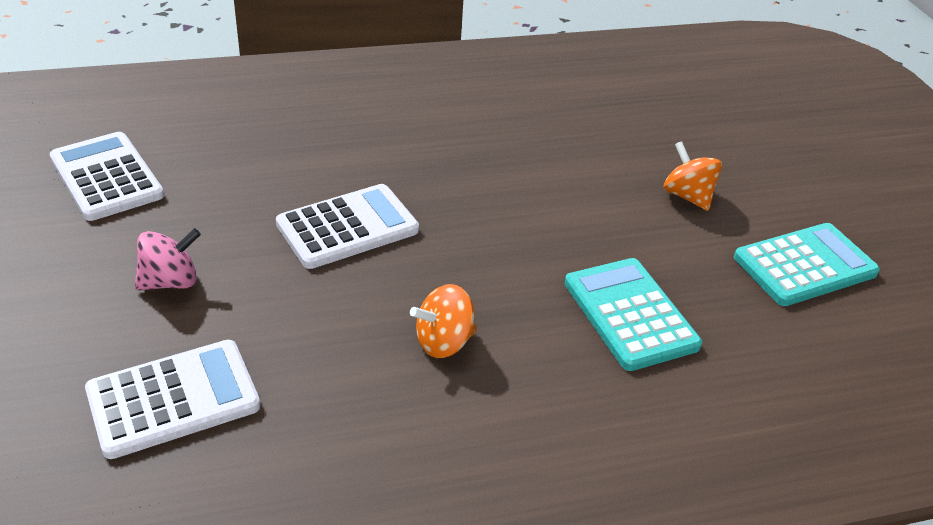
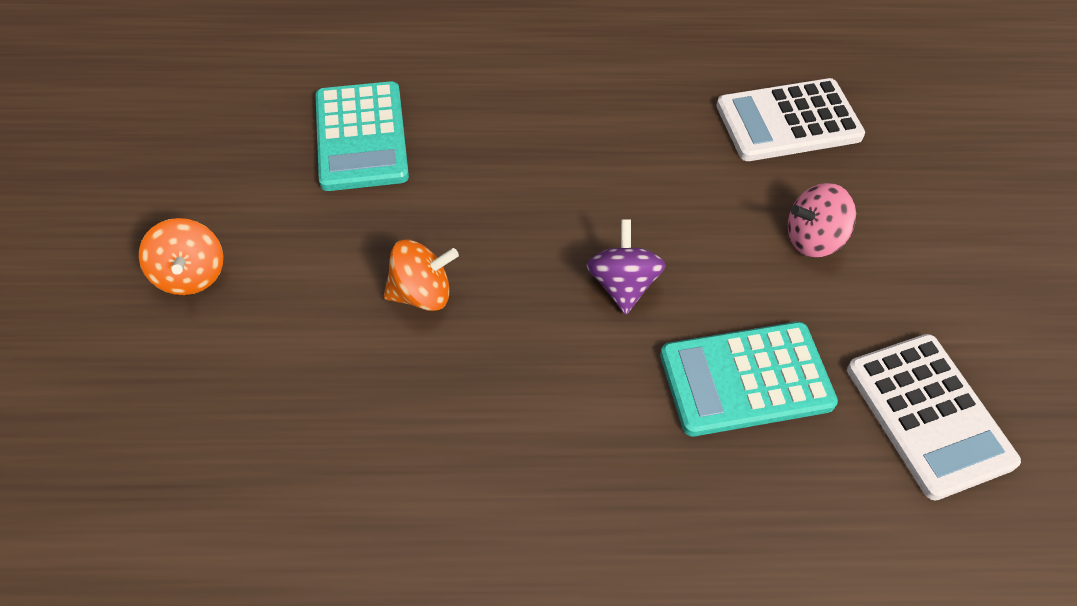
camera: 165 degrees left, 15 degrees up
(347, 227) = (623, 285): white calculator -> purple spinning top
(444, 342) = (549, 136): orange spinning top -> orange spinning top (422, 293)
(805, 266) = (139, 162): turquoise calculator -> turquoise calculator (746, 379)

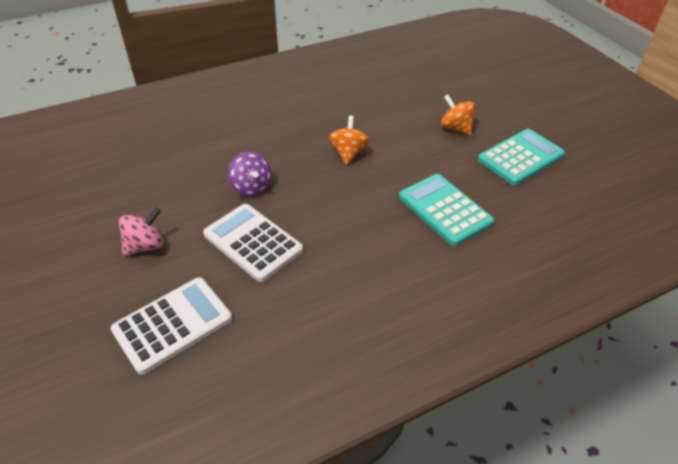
camera: 155 degrees right, 10 degrees down
(422, 293) = (348, 153): orange spinning top -> orange spinning top turned 135 degrees clockwise
(746, 379) = (174, 169): turquoise calculator -> turquoise calculator (520, 158)
(928, 415) = (78, 182): white calculator -> white calculator (253, 242)

